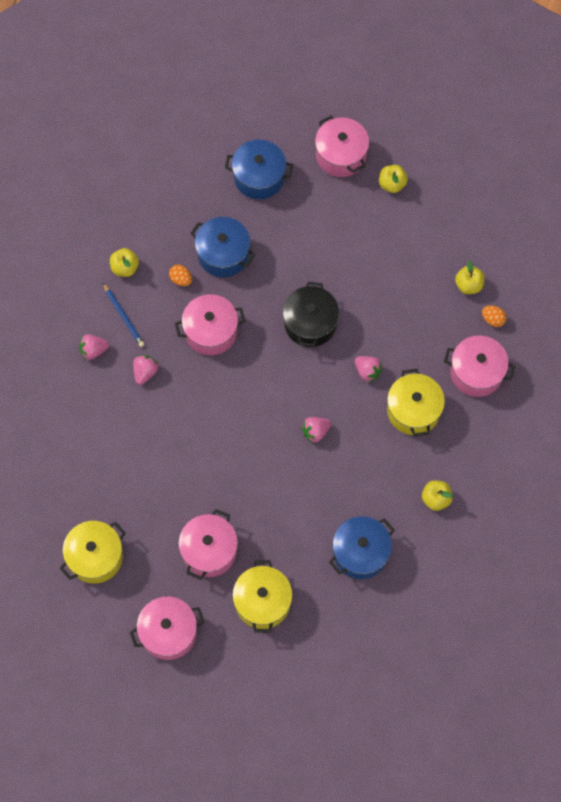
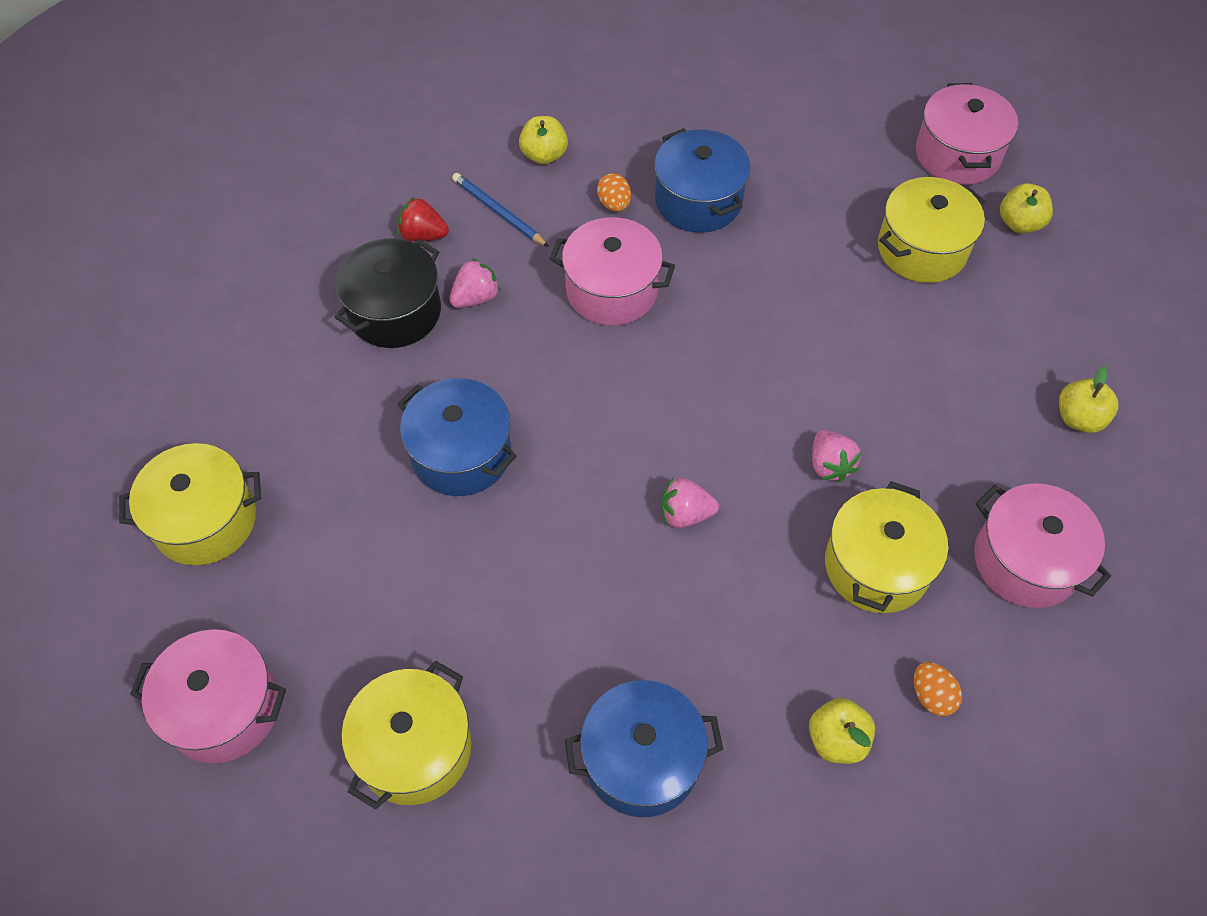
camera: 30 degrees right, 10 degrees down
(93, 350) = (423, 235): pink strawberry -> red strawberry
(124, 316) = (498, 212): blue pencil -> blue pencil turned 135 degrees clockwise
(209, 550) = (386, 609): pink pot -> none
(259, 177) = (814, 130): blue pot -> blue pot (461, 454)
(310, 323) = (775, 350): black pot -> black pot (395, 312)
(351, 225) = (922, 249): none -> yellow pot
(493, 319) = (1098, 490): orange egg -> orange egg (931, 695)

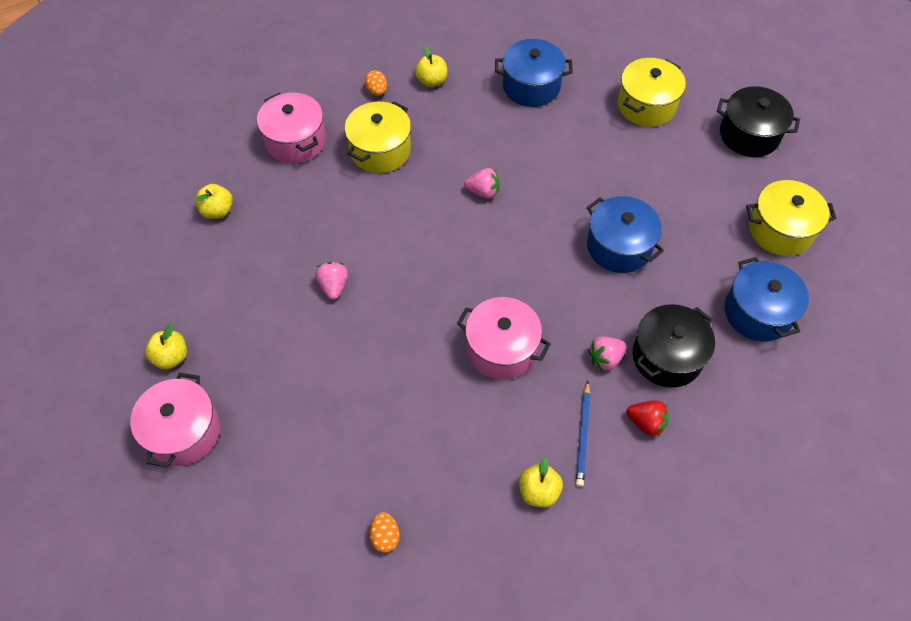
camera: 170 degrees left, 0 degrees up
(224, 708) = (749, 135): pink pot -> black pot
(498, 212) = (583, 435): blue pencil -> blue pencil turned 45 degrees clockwise
(614, 204) = (486, 428): orange egg -> orange egg (385, 536)
(698, 200) = (415, 420): blue pot -> blue pot (757, 312)
(829, 465) = (386, 206): pink strawberry -> pink strawberry (333, 286)
(922, 249) = (257, 347): yellow pot -> none

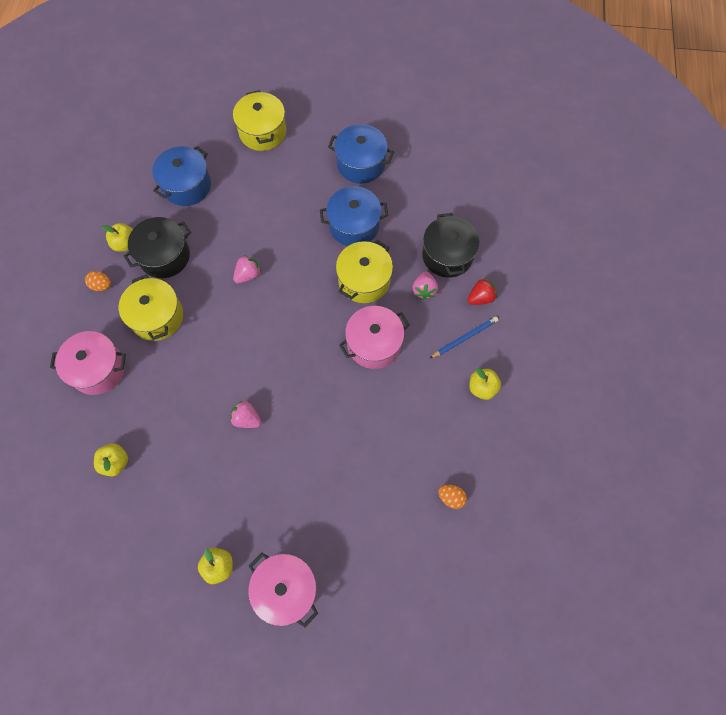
camera: 55 degrees left, 10 degrees up
(583, 435) = (464, 338): blue pencil -> blue pencil turned 75 degrees counterclockwise
(749, 135) = (333, 95): black pot -> black pot (164, 256)
(757, 312) = (455, 186): blue pot -> blue pot (360, 164)
(780, 230) = (411, 132): yellow pot -> yellow pot (364, 280)

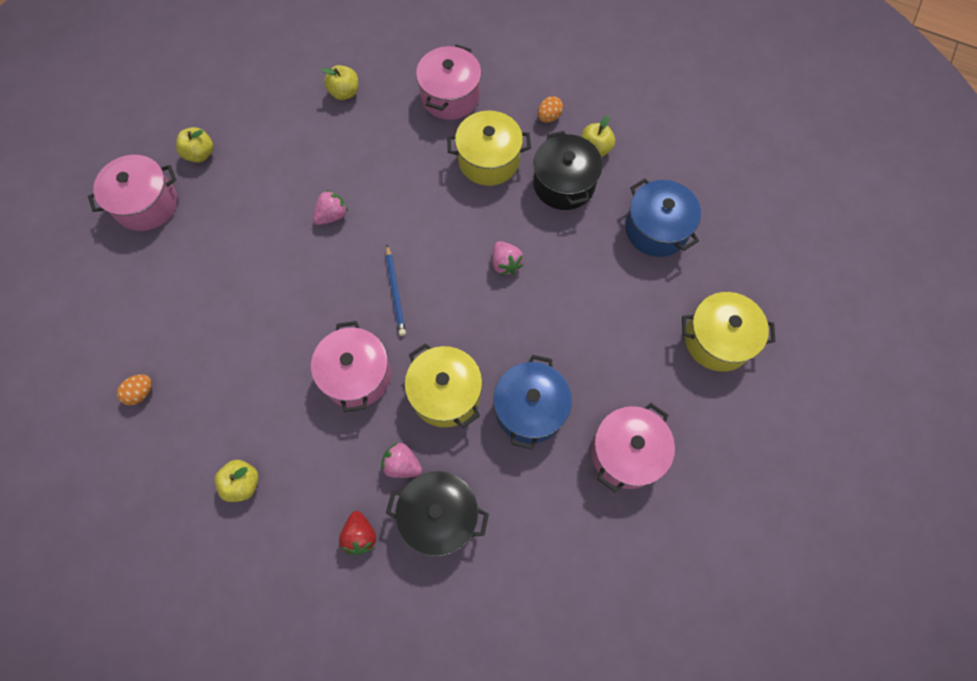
camera: 110 degrees right, 0 degrees up
(360, 164) = (626, 453): blue pot -> pink pot
(464, 338) = (315, 489): blue pencil -> blue pencil (395, 292)

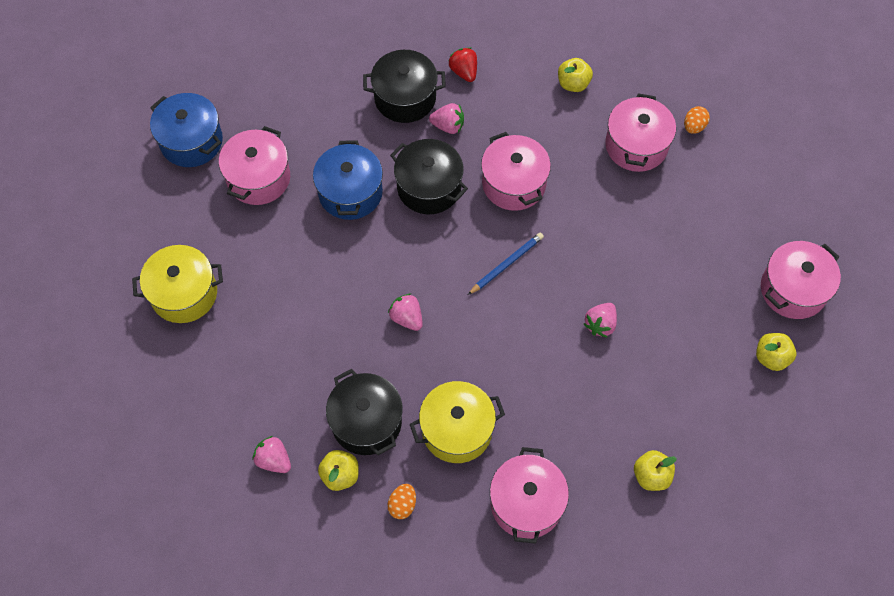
camera: 165 degrees right, 5 degrees down
(212, 386) = (636, 145): none -> pink pot
(395, 292) = (506, 264): blue pencil -> blue pencil turned 75 degrees clockwise
(446, 394) = (429, 187): yellow pot -> black pot
(649, 173) = (274, 460): none -> pink strawberry
(656, 229) = (257, 394): blue pot -> blue pot (191, 141)

